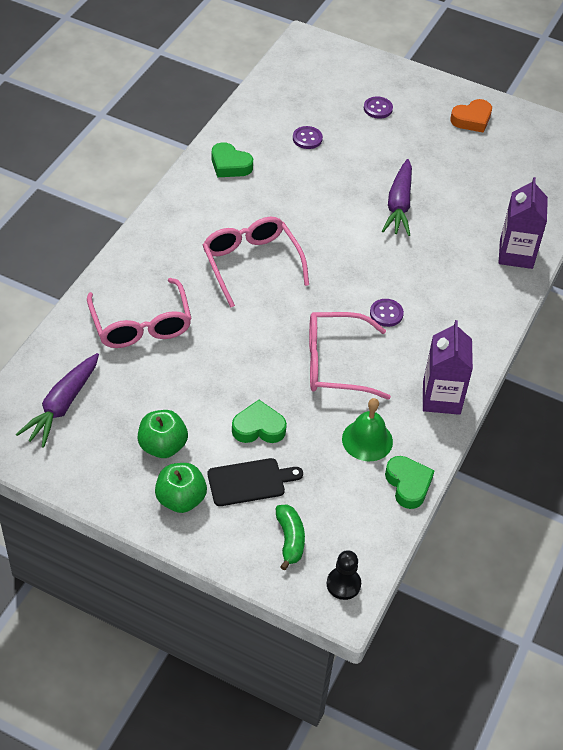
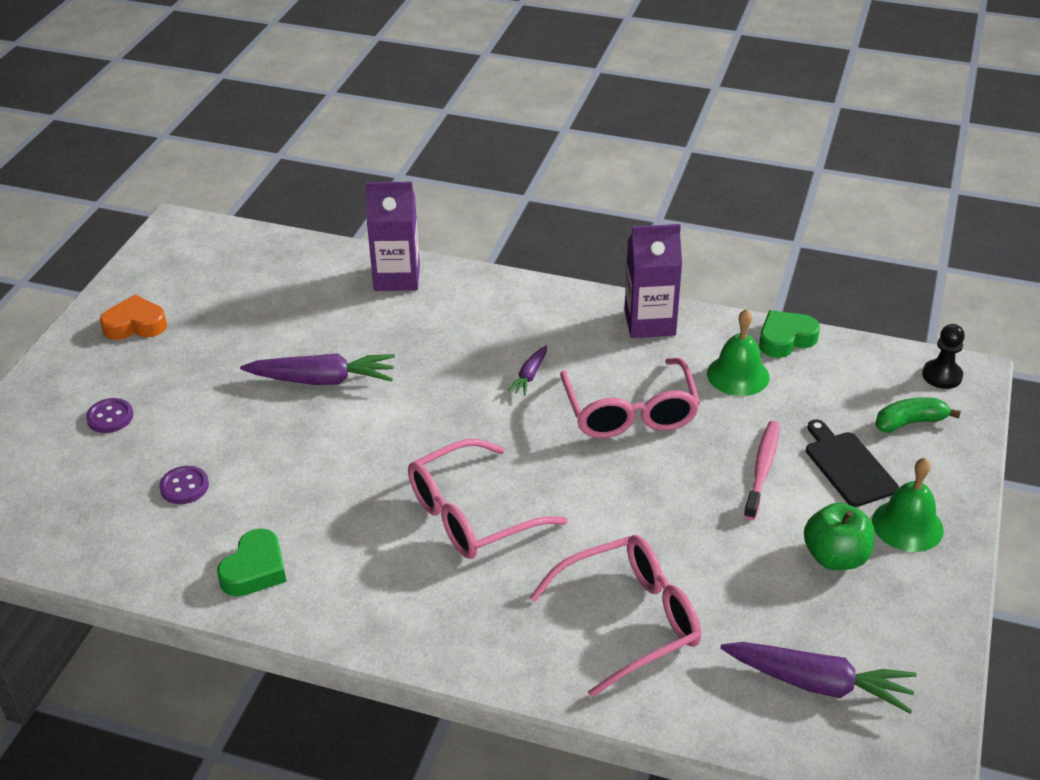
camera: 95 degrees left, 10 degrees down
(181, 499) = (907, 525): green apple -> green bell
(258, 428) = (762, 469): green heart -> pink toothbrush
(386, 314) = (529, 376): purple button -> purple carrot
(472, 119) = (135, 325): orange heart -> orange heart turned 60 degrees counterclockwise

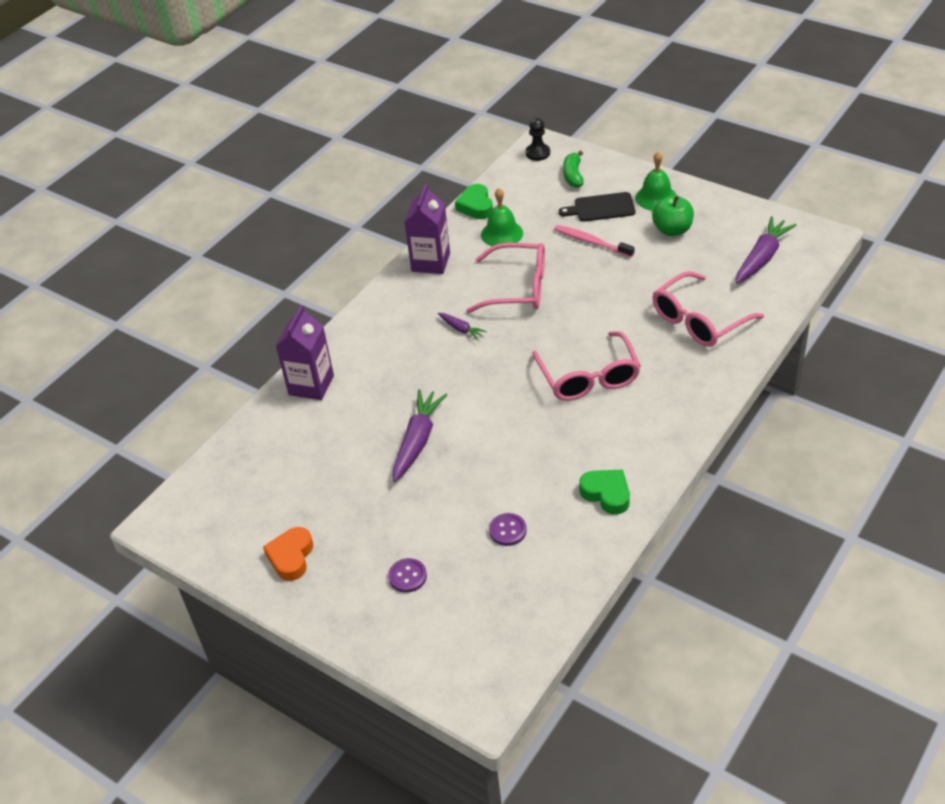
camera: 70 degrees left, 5 degrees up
(630, 620) = (698, 320): pink glasses -> pink glasses turned 120 degrees counterclockwise

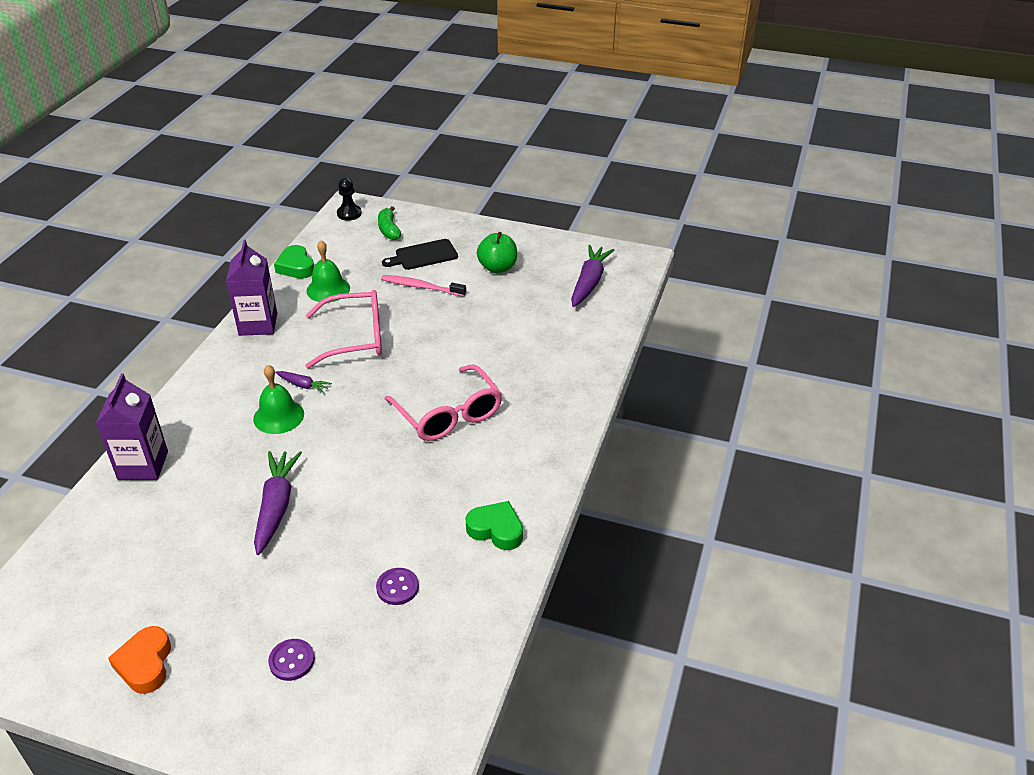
camera: 20 degrees left, 5 degrees down
(656, 197) = (474, 241): green bell -> green bell (278, 416)
(698, 320) = (545, 346): pink glasses -> none

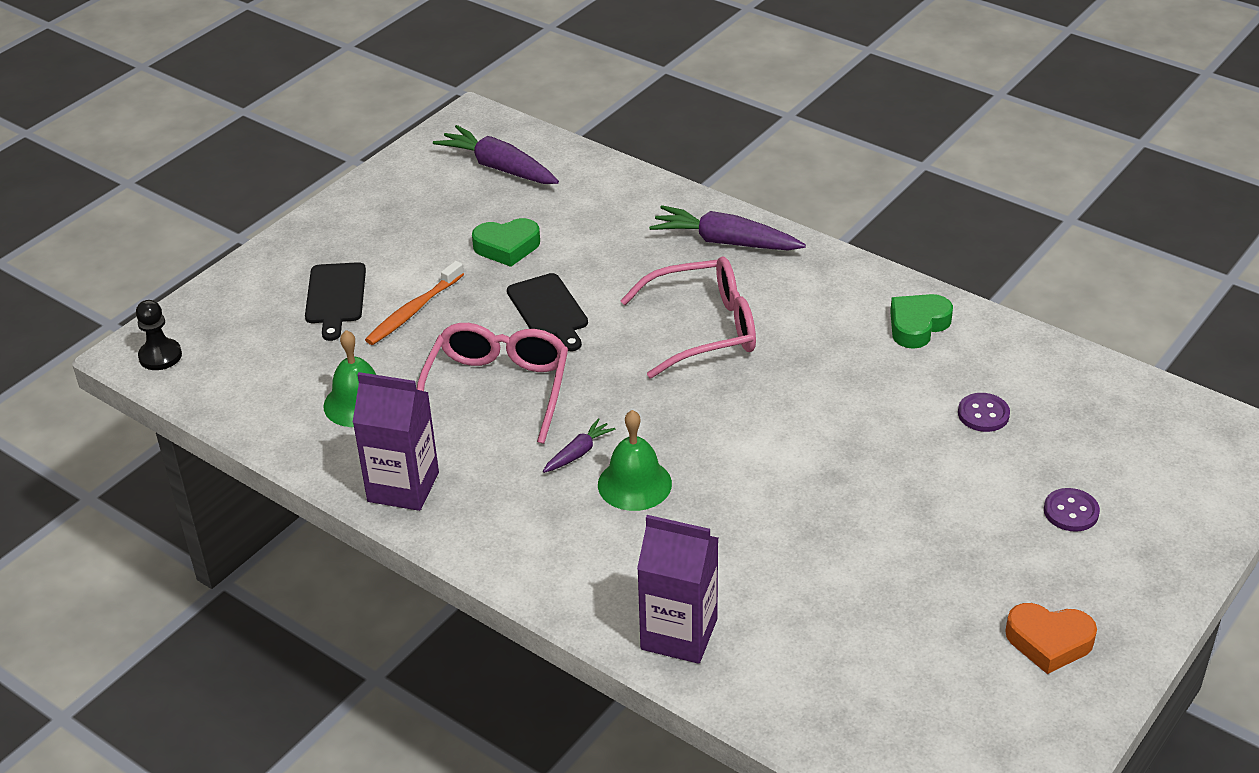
camera: 70 degrees left, 0 degrees up
(276, 506) = (815, 502): purple carrot -> purple carrot (725, 242)
(296, 267) = (273, 431): green heart -> green heart (507, 247)
(389, 230) = (240, 321): green banana -> none
(421, 287) = (413, 311): pink toothbrush -> orange toothbrush
(443, 340) = (549, 310): none -> black cutting board
(497, 268) = (414, 235): green apple -> none

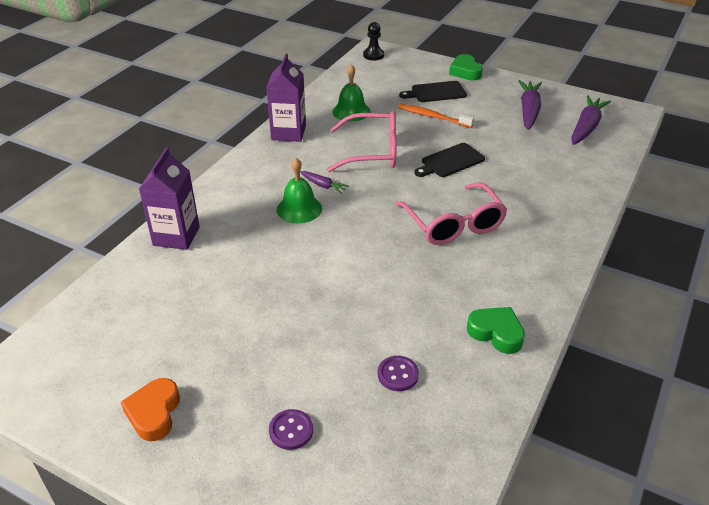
camera: 80 degrees right, 0 degrees up
(507, 247) = (506, 140): green heart -> green heart (465, 72)
(725, 242) = (555, 227): purple carrot -> purple carrot (528, 111)

